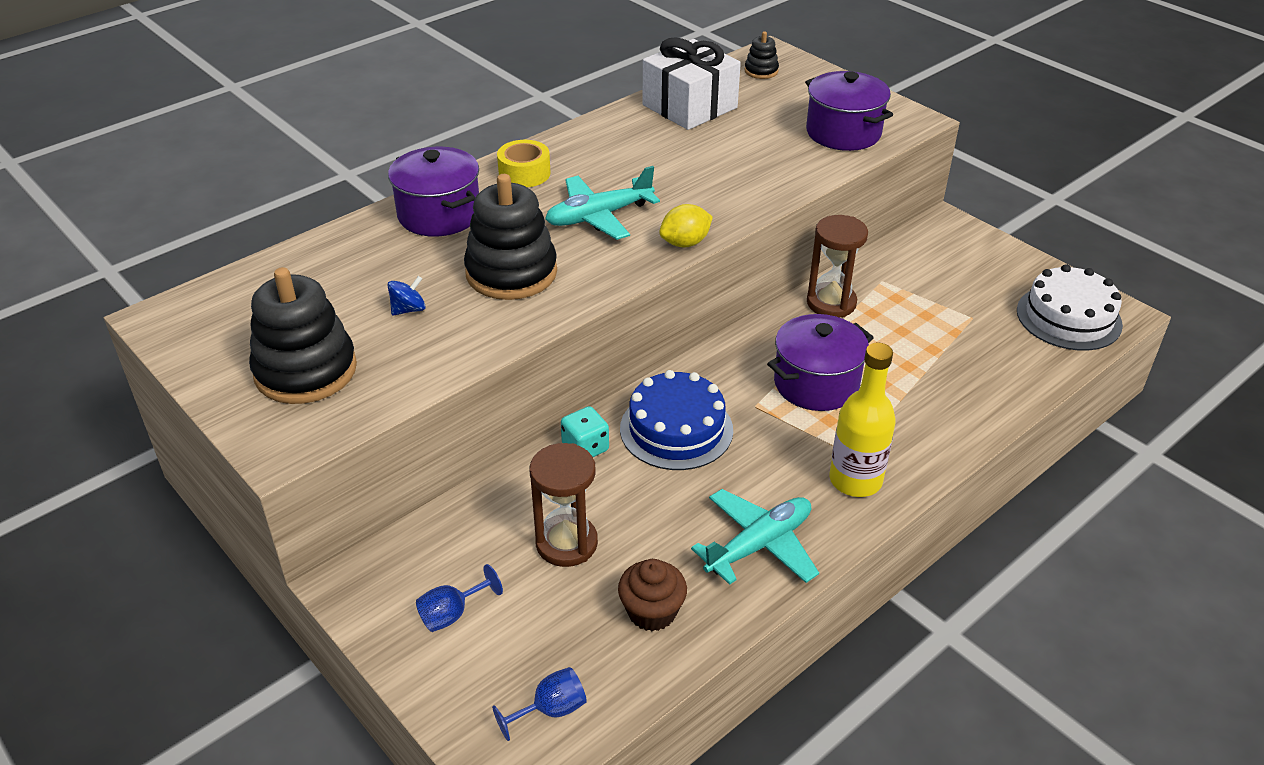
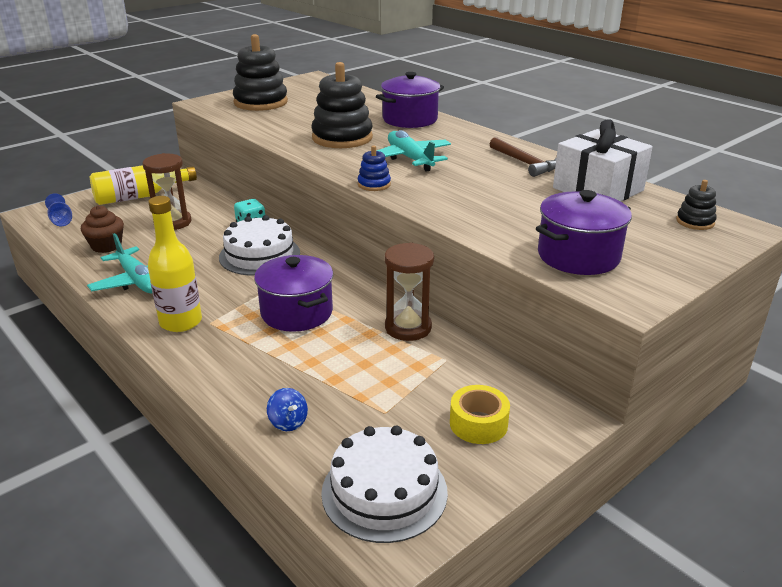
camera: 90 degrees right, 10 degrees down
(408, 309) = (308, 117): blue spinning top -> blue spinning top (288, 422)
(452, 613) = (139, 197): blue goblet -> yellow bottle
(524, 173) = (466, 138): yellow tape -> yellow tape (478, 423)
(615, 140) = (525, 163): none -> brown hammer
(676, 429) = (259, 255): blue cake -> white cake
(685, 243) = (374, 184): yellow lemon -> blue stacking toy

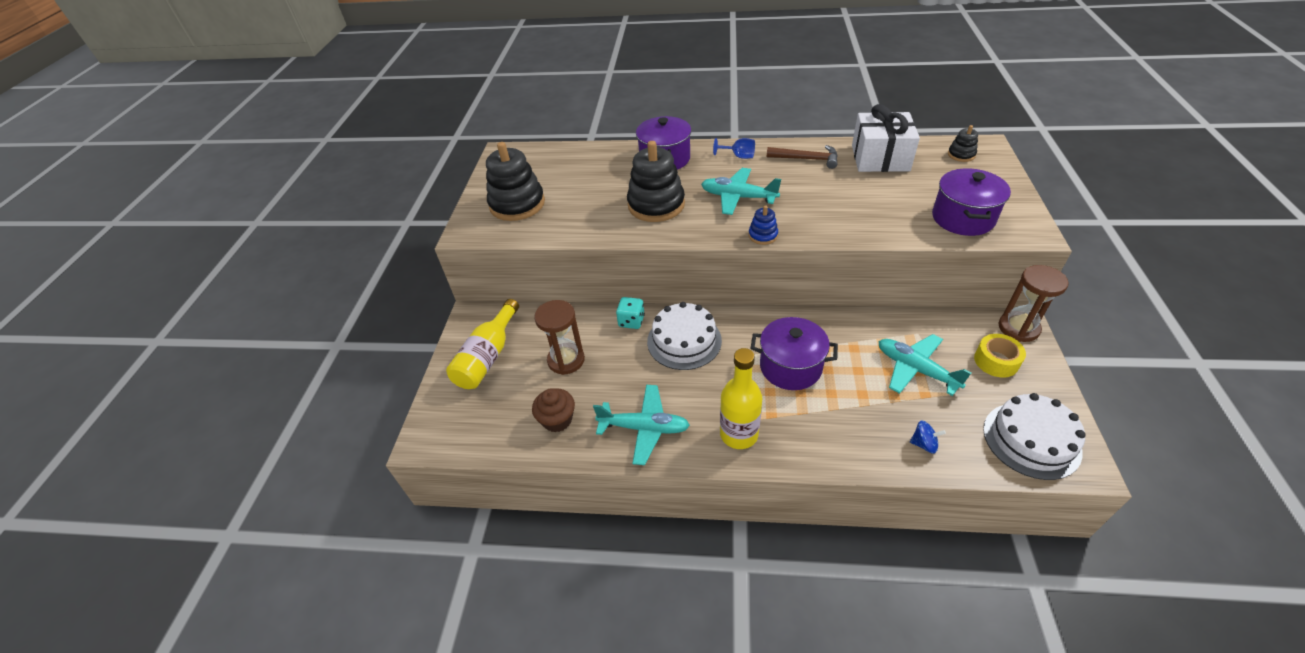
camera: 40 degrees left, 15 degrees up
(61, 221) = (466, 428): blue goblet -> blue goblet (738, 156)
(390, 378) = (916, 369): none -> turquoise plane
(408, 328) = (864, 327): brown hourglass -> brown hourglass (1018, 328)

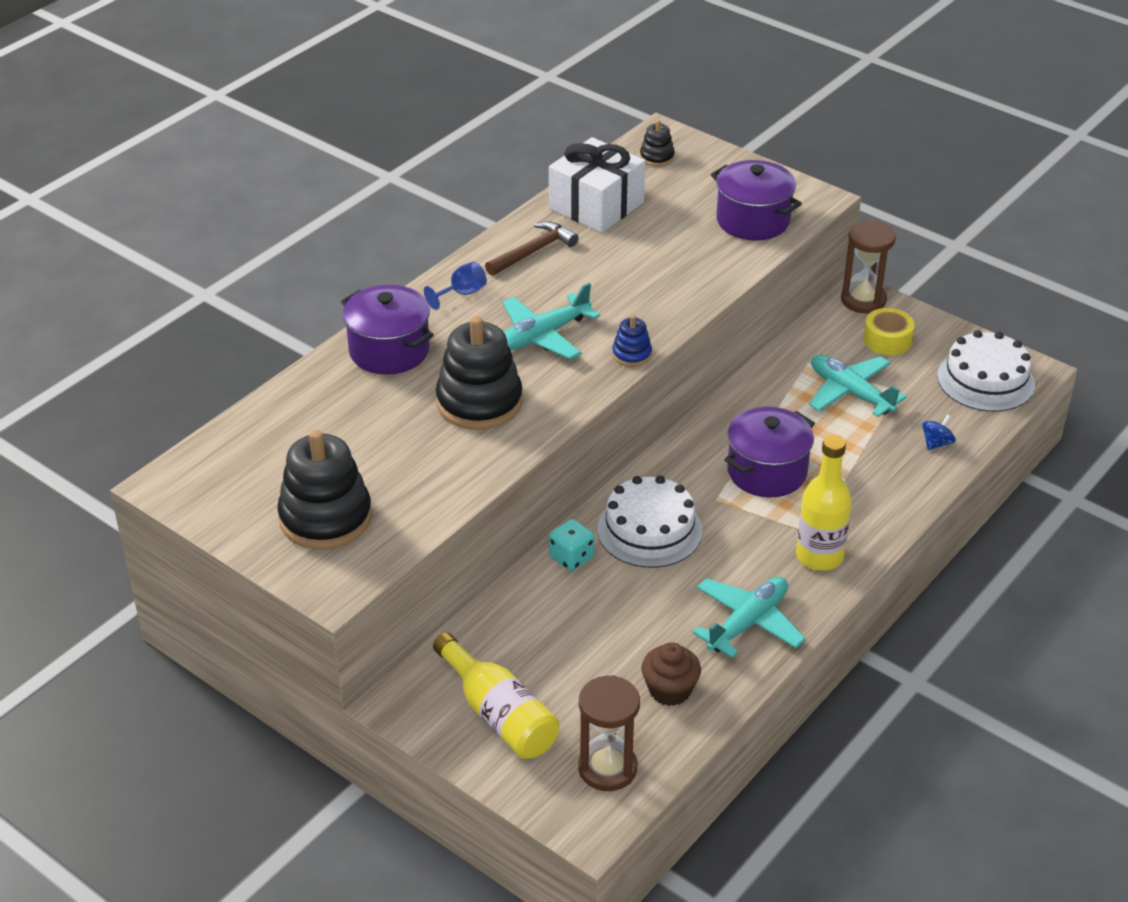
camera: 60 degrees left, 5 degrees down
(566, 360) = (580, 643): brown hourglass -> brown hourglass (607, 768)
(916, 369) = (850, 393): turquoise plane -> turquoise plane turned 60 degrees clockwise

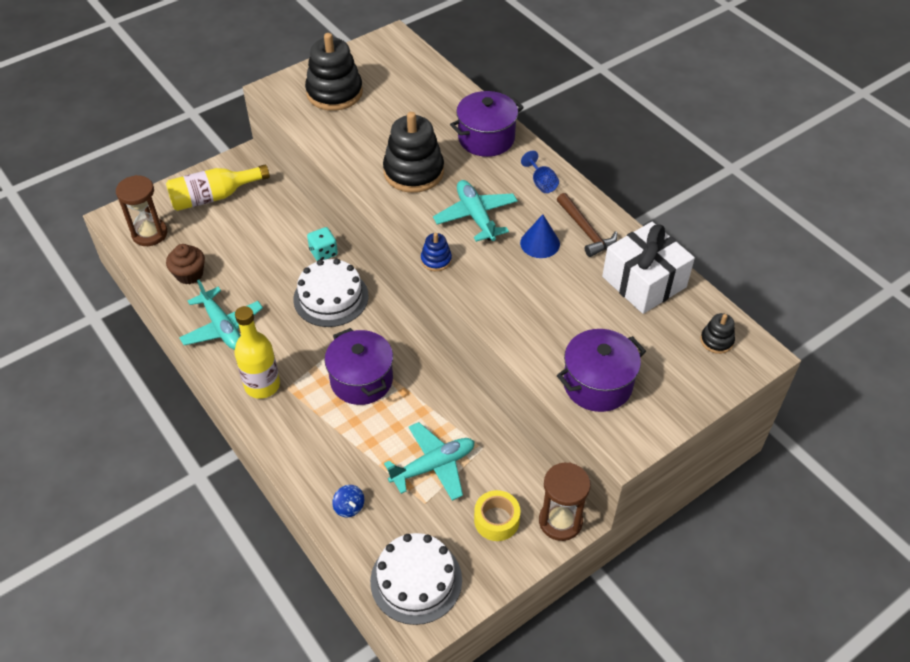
camera: 105 degrees right, 10 degrees up
(568, 281) = (540, 243): none -> blue cone

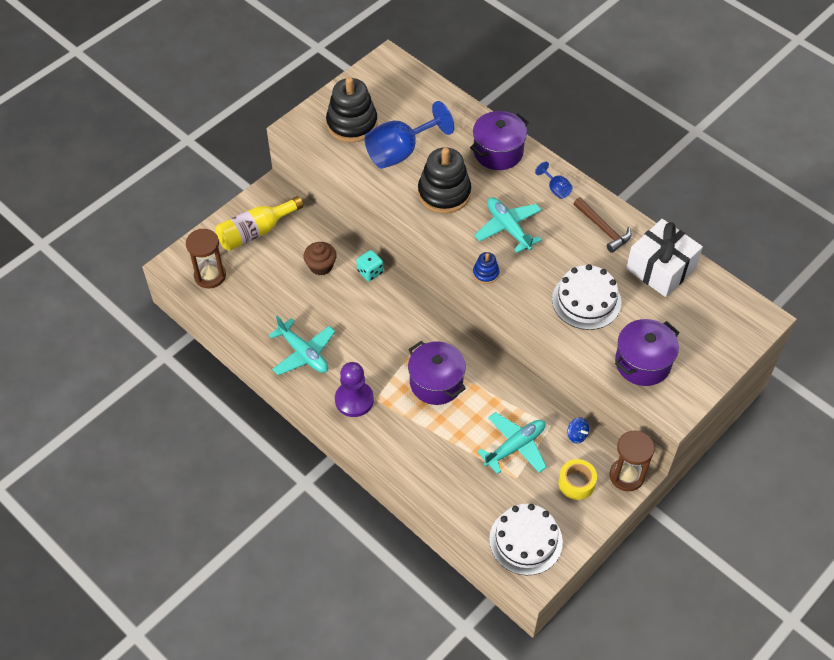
camera: 10 degrees left, 5 degrees up
(189, 274) = (258, 309): brown cupcake -> brown cupcake (321, 266)
(262, 385) = (354, 400): yellow bottle -> purple pawn
(331, 297) = (389, 313): white cake -> white cake (586, 301)
(349, 507) = (456, 491): blue spinning top -> blue spinning top (577, 435)
(378, 126) = (400, 152): none -> blue goblet
(540, 243) = (568, 245): blue cone -> none
(716, 341) = (728, 312): black stacking toy -> none

